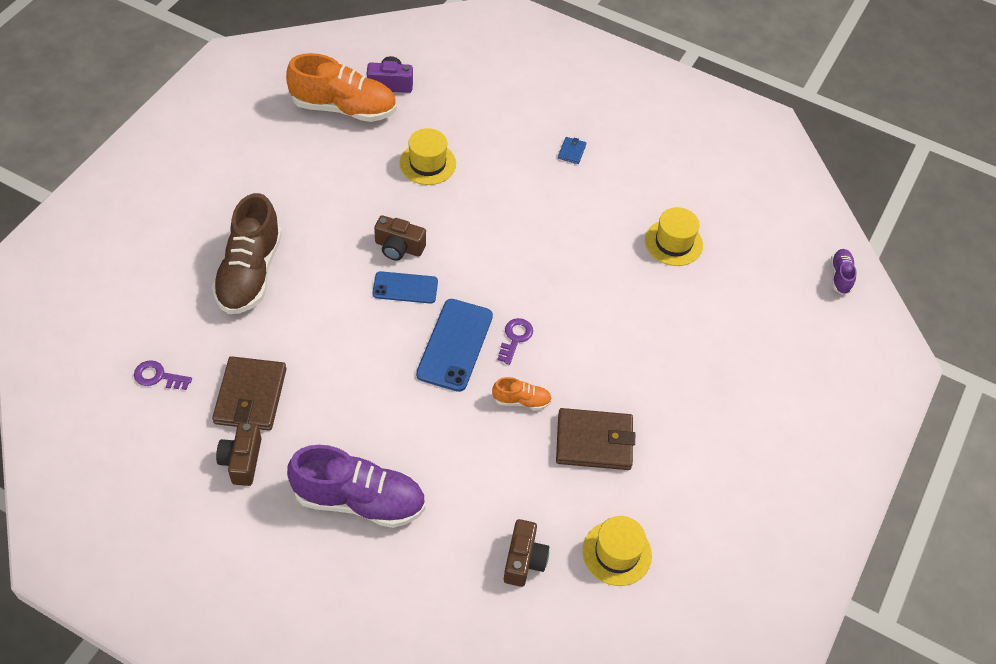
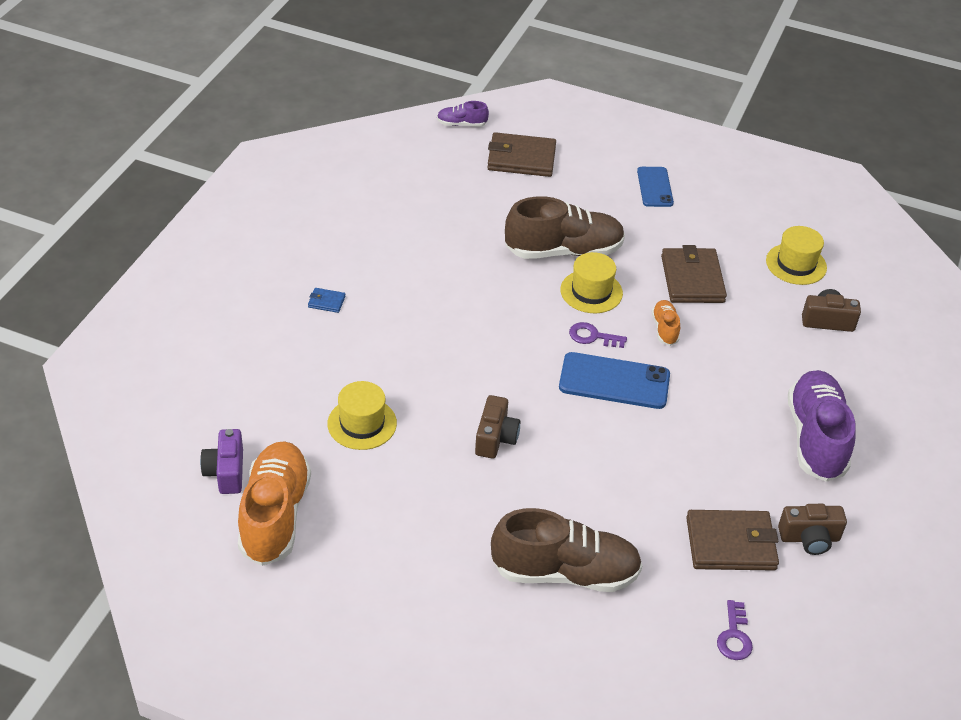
camera: 95 degrees left, 10 degrees down
(405, 288) = (551, 427): blue phone -> blue phone (655, 187)
(638, 334) = (563, 251): none -> brown shoe
(673, 242) = (443, 226): yellow hat -> yellow hat (591, 291)
(786, 320) = (521, 158): none -> brown wallet

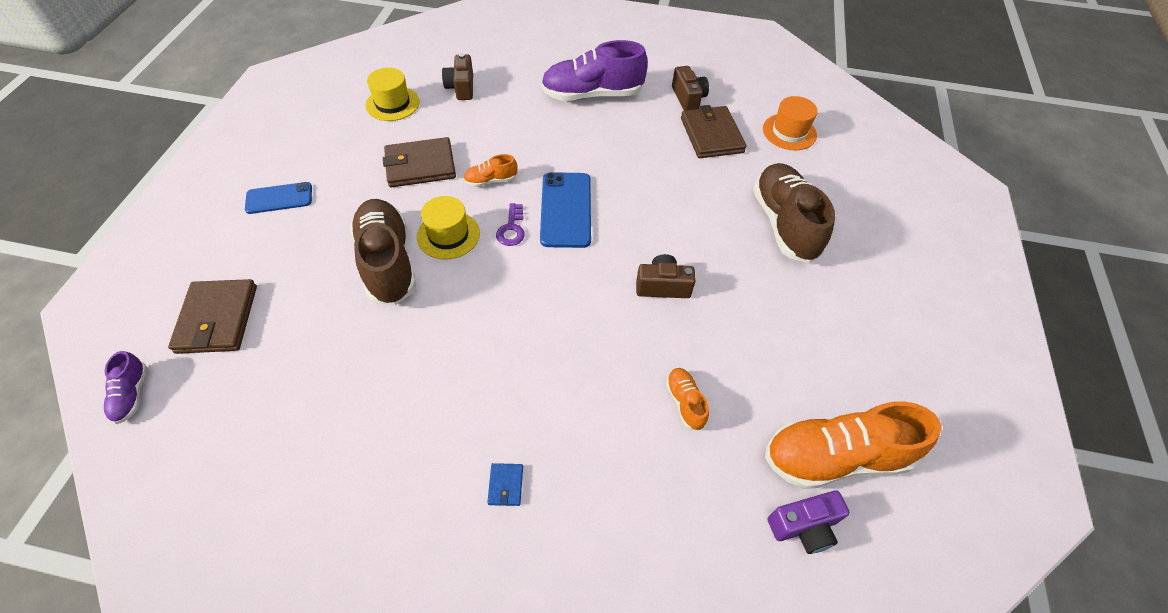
camera: 100 degrees left, 10 degrees up
(362, 423) = (685, 402): yellow hat -> orange shoe
(734, 636) = (789, 132): purple key -> orange hat

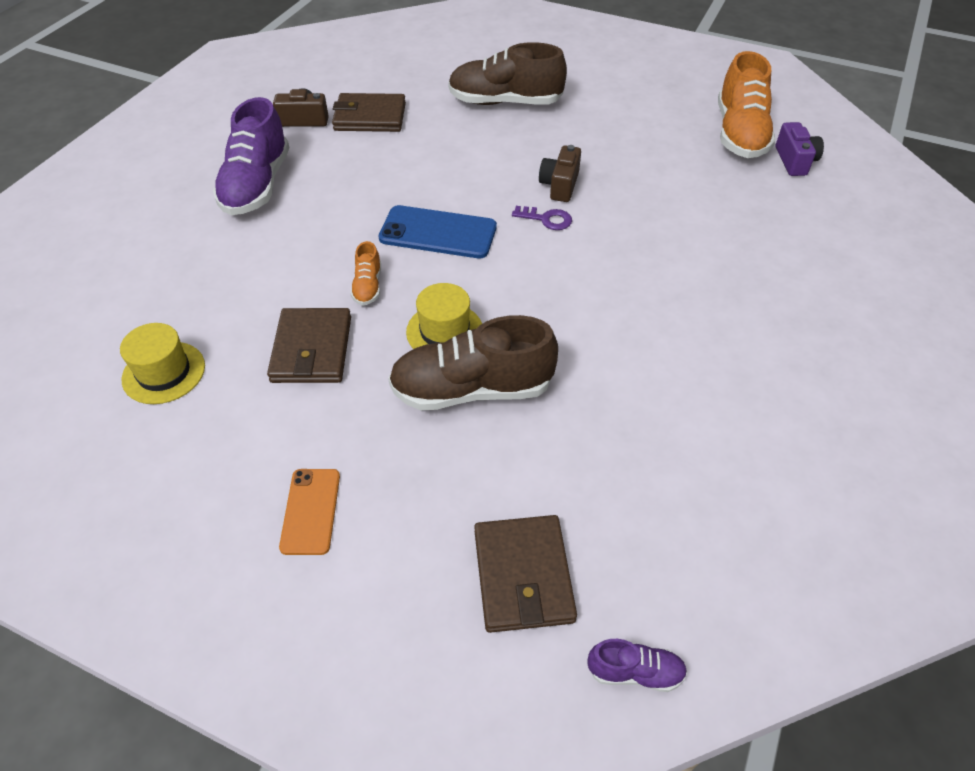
camera: 75 degrees left, 5 degrees down
(217, 319) = (523, 575): brown wallet -> brown wallet turned 75 degrees clockwise
(279, 198) = (310, 511): blue phone -> orange phone
(461, 87) = (171, 297): brown camera -> none
(505, 485) = (763, 316): blue wallet -> none
(511, 229) = (452, 277): purple key -> purple key (546, 219)
(685, 402) = (687, 196): orange shoe -> none
(789, 132) = (388, 72): orange hat -> none

